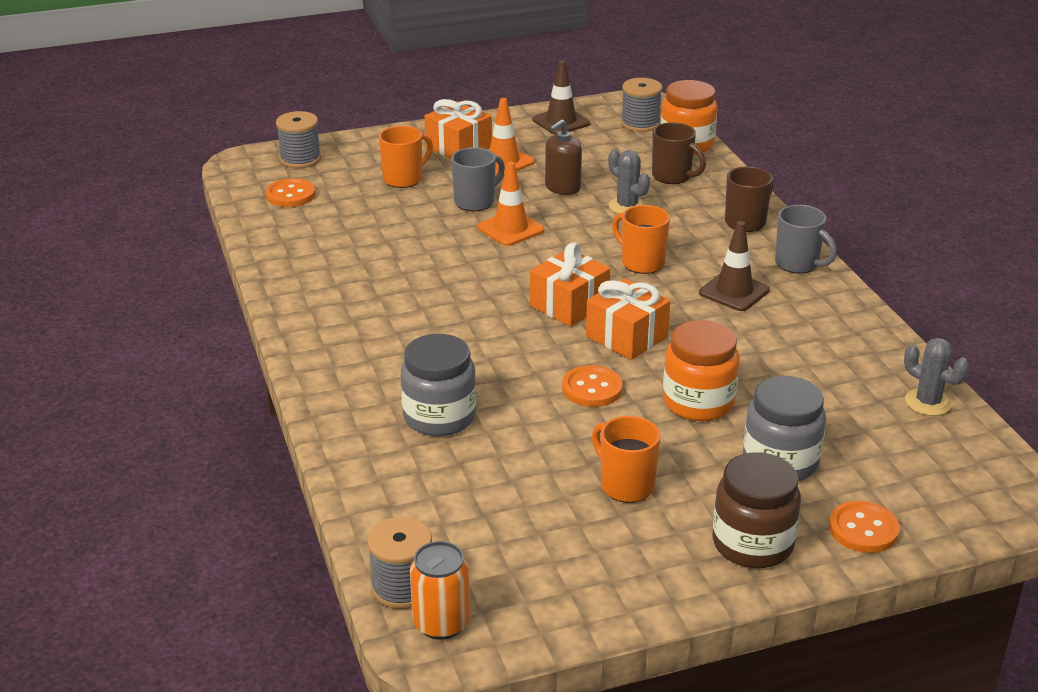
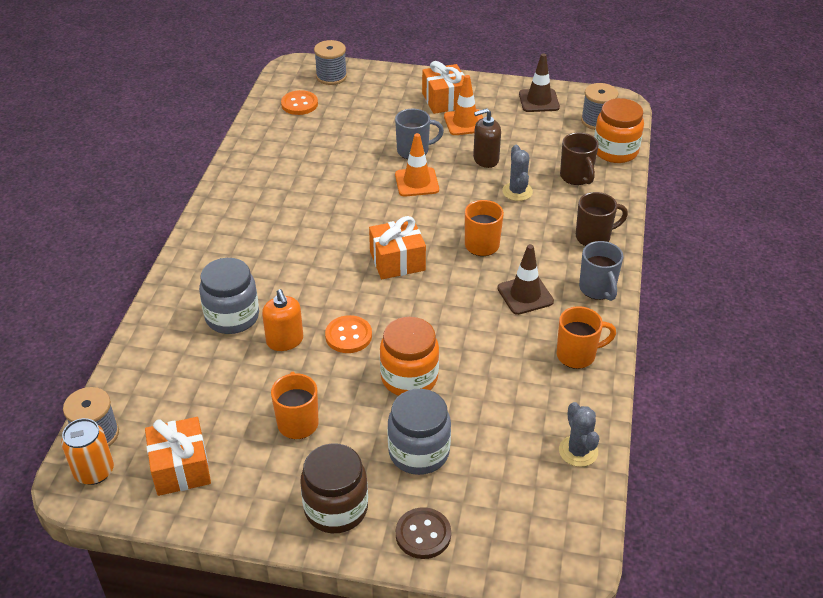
camera: 30 degrees right, 10 degrees up
(404, 179) = (383, 115): orange mug -> orange mug (577, 355)
(526, 417) = (285, 341): none -> orange soap dispenser
(626, 337) = (411, 303): orange gift -> orange gift (181, 468)
(863, 529) = (423, 534): orange button -> brown button

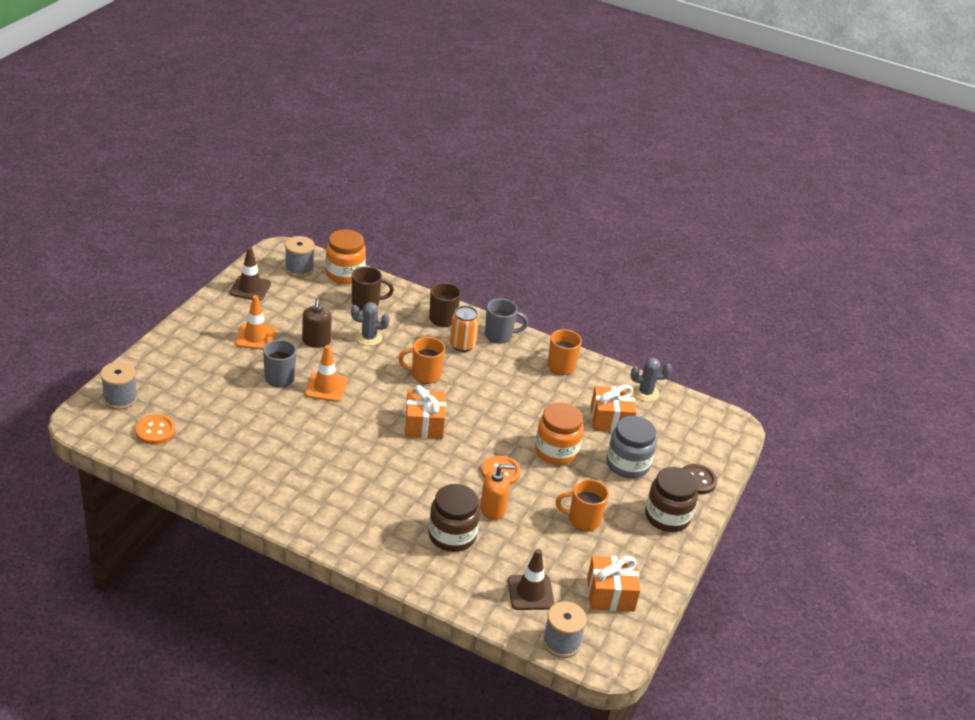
camera: 80 degrees left, 5 degrees down
(94, 471) = (601, 648): orange can -> orange can (462, 345)
(232, 317) = (452, 536): grey jar -> brown jar
(444, 100) = (213, 339): orange gift -> orange gift (610, 419)
(525, 295) = (491, 370): brown traffic cone -> brown traffic cone (530, 592)

